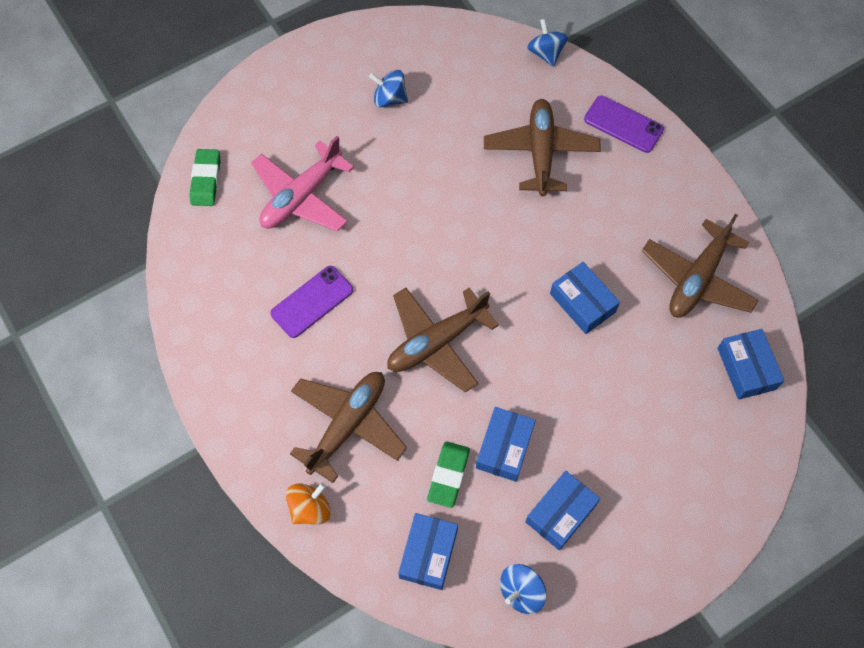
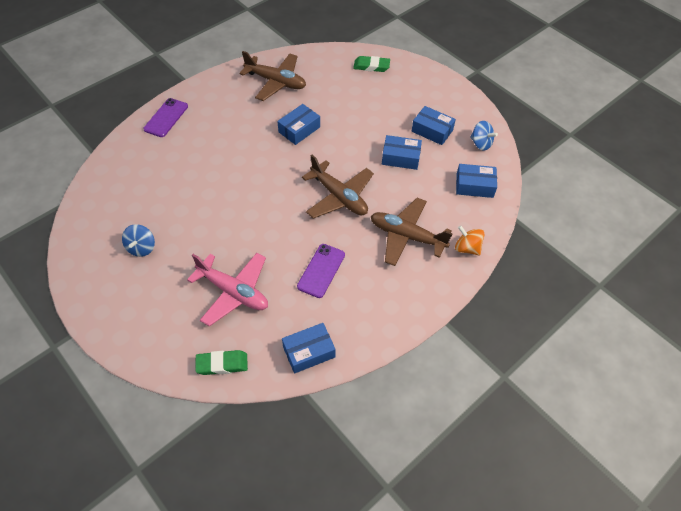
camera: 100 degrees left, 10 degrees down
(312, 302) = (321, 270): purple phone -> purple phone turned 75 degrees clockwise
(448, 475) = (425, 181): green eraser -> green eraser (371, 66)
(540, 152) = (189, 157): brown plane -> none
(546, 53) = (104, 160): blue spinning top -> none
(746, 368) = (328, 62): blue box -> blue box (309, 352)

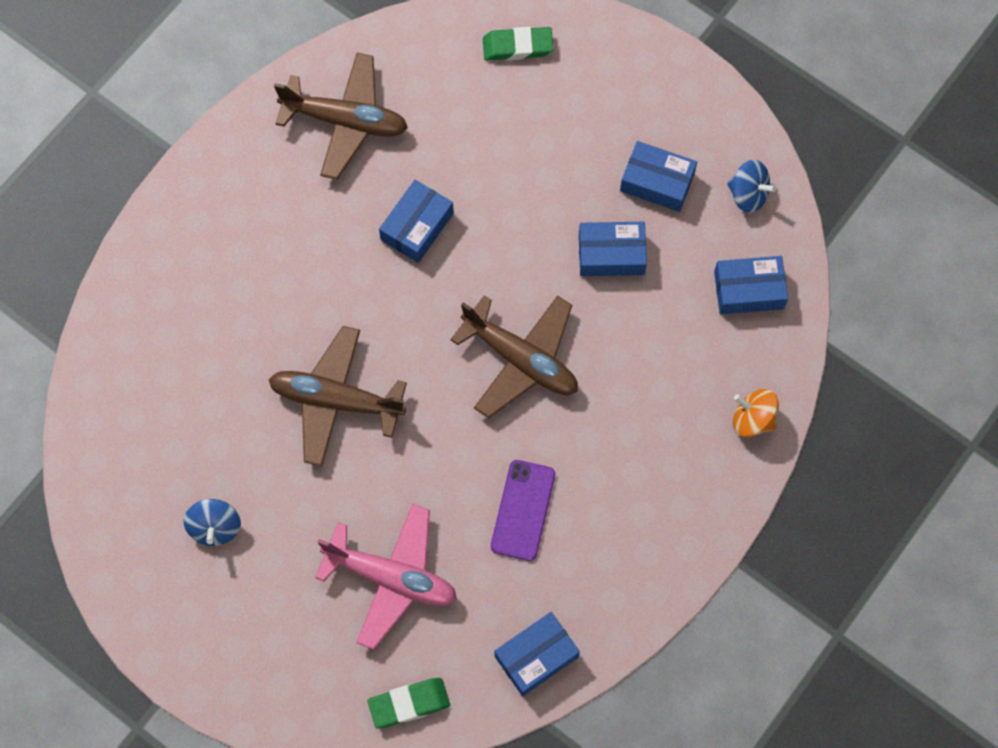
camera: 10 degrees left, 15 degrees up
(166, 118) = (166, 247): purple phone -> none
(406, 236) = (650, 416): brown plane -> brown plane (336, 400)

